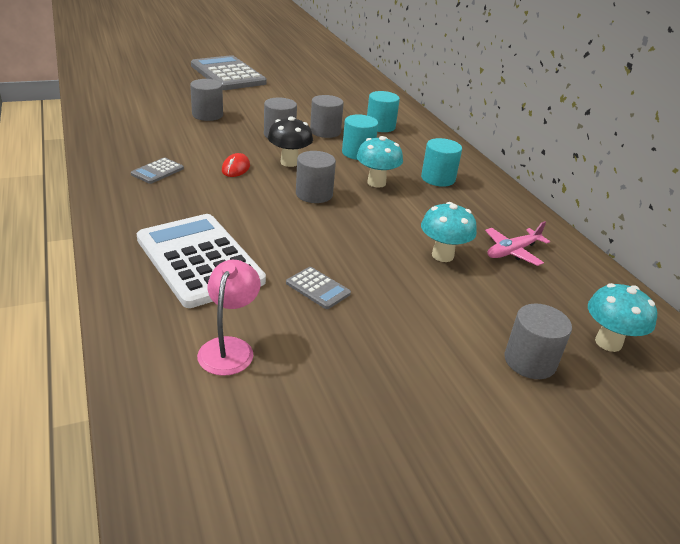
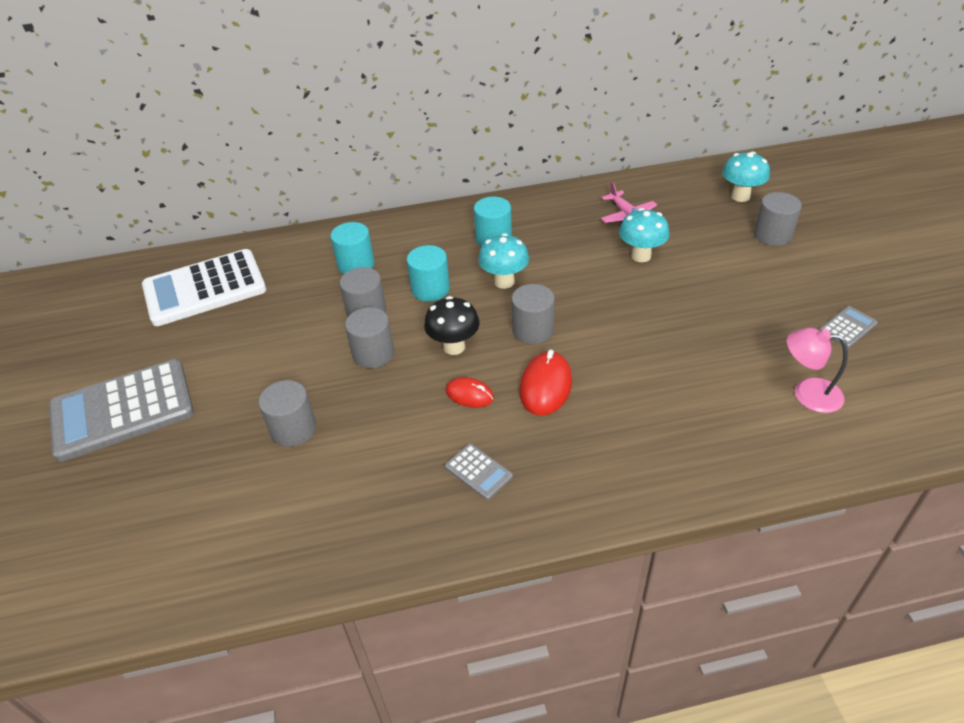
camera: 75 degrees left, 10 degrees up
(199, 260) = (679, 419): white calculator -> white calculator (205, 288)
(244, 198) = (545, 386): none -> red mouse
(318, 288) = (708, 336): grey calculator -> grey calculator (847, 327)

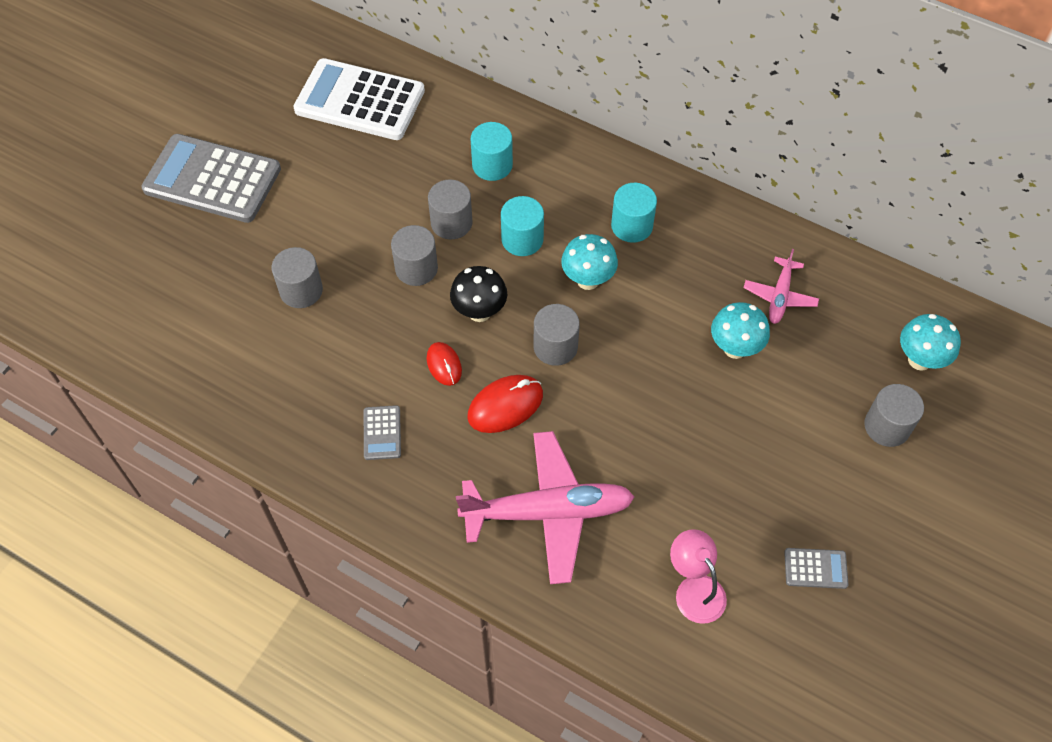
camera: 40 degrees right, 15 degrees up
(661, 425) = (548, 512): none -> pink plane

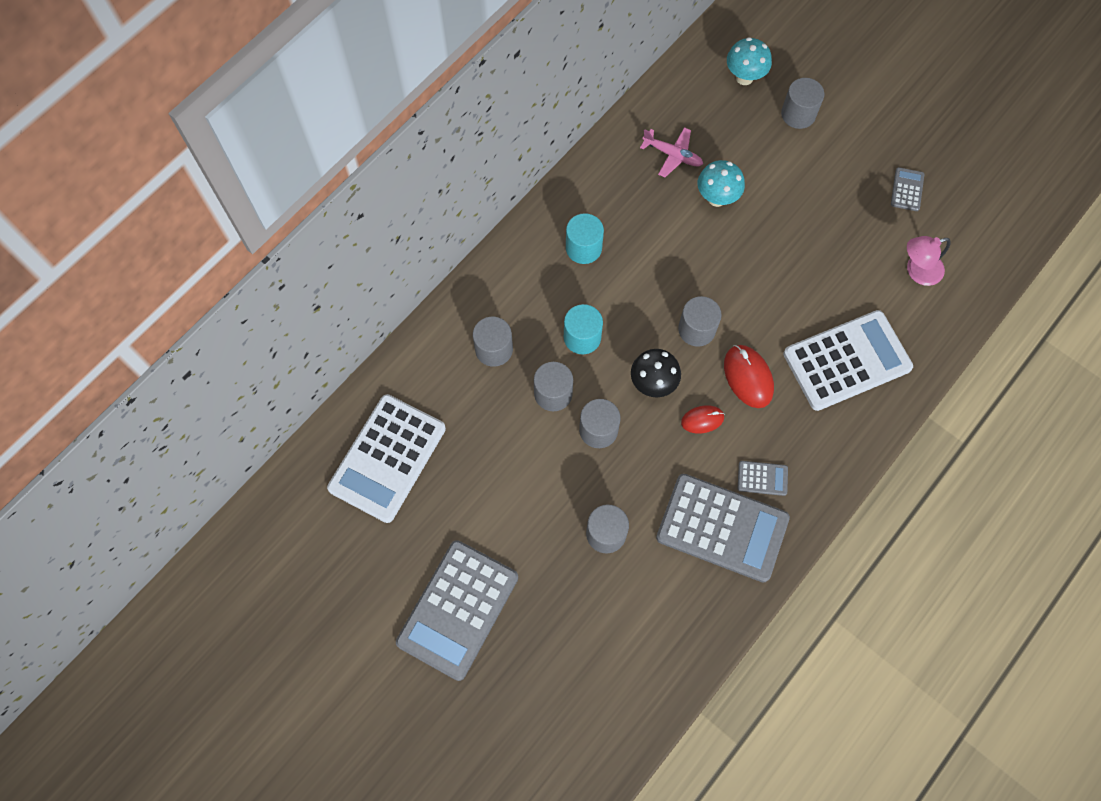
camera: 80 degrees left, 10 degrees up
(319, 398) = (722, 527): none -> grey calculator
(492, 165) = (494, 349): turquoise cylinder -> grey cylinder
(548, 512) = (846, 360): pink plane -> white calculator
(588, 280) = (634, 292): turquoise mushroom -> none

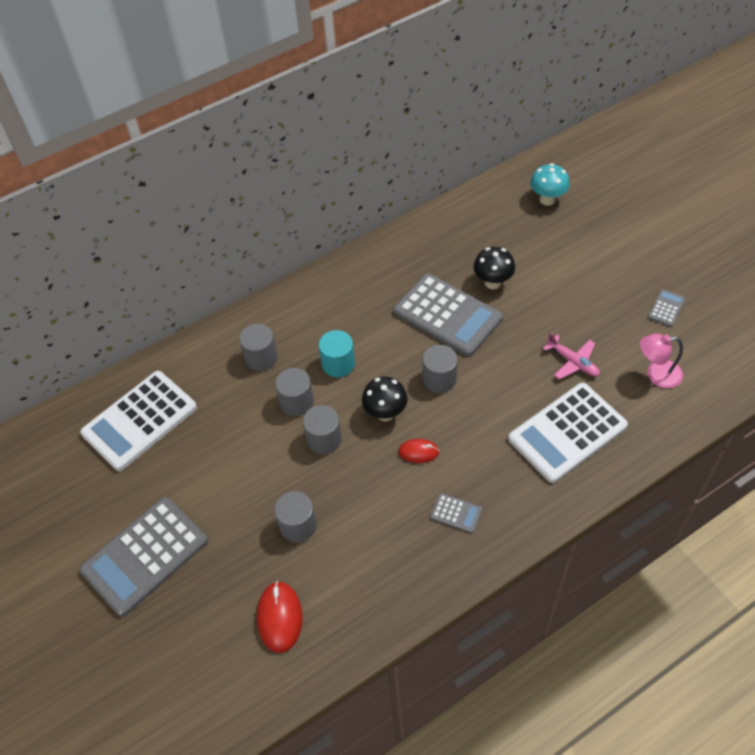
camera: 20 degrees right, 15 degrees down
(583, 248) = (365, 297): turquoise cylinder -> none
(672, 155) = (466, 244): pink plane -> pink plane (573, 362)
(717, 198) = (492, 282): turquoise mushroom -> black mushroom
(722, 527) = (404, 546): grey calculator -> grey calculator (447, 315)
(748, 377) = (472, 426): red mouse -> red mouse (280, 617)
(798, 114) = (585, 234): grey cylinder -> none
(846, 360) = (567, 433): white calculator -> white calculator turned 150 degrees clockwise

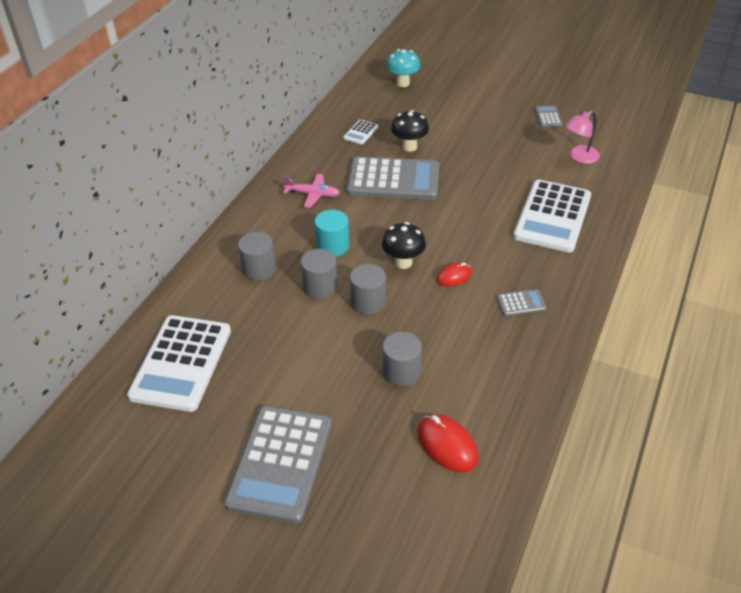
camera: 35 degrees left, 10 degrees down
(439, 379) = (425, 222): grey cylinder -> none
(459, 245) = (361, 132): none -> white calculator
(573, 362) = (515, 172): pink plane -> pink plane (313, 194)

